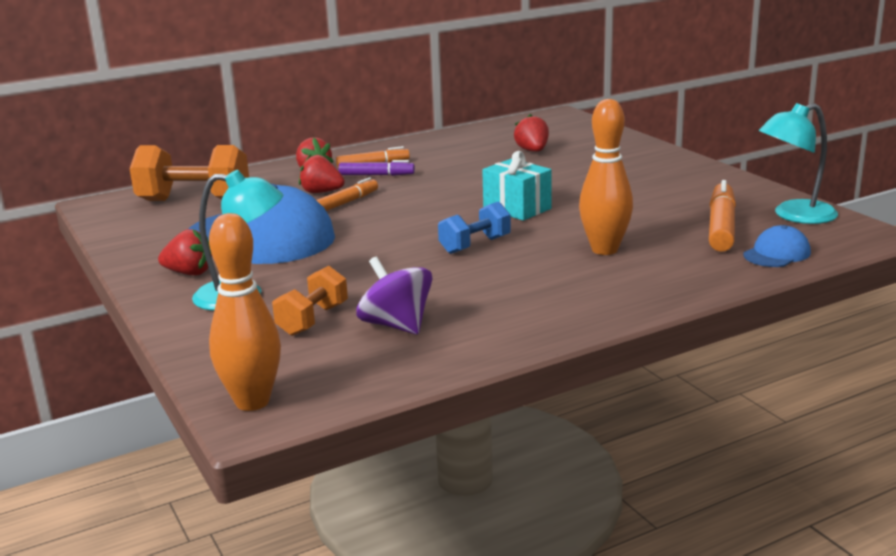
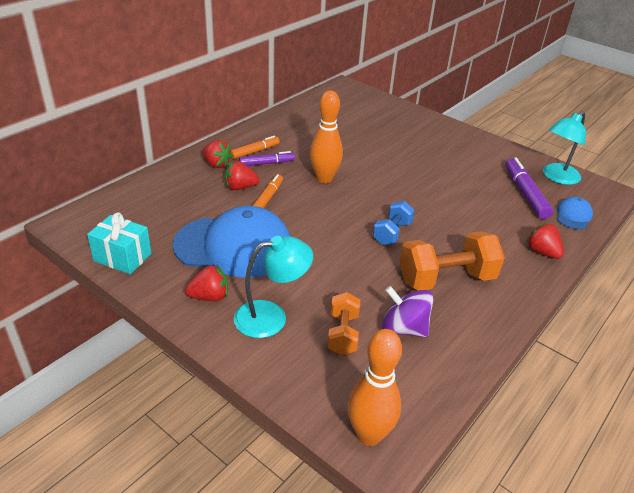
camera: 25 degrees left, 15 degrees up
(194, 201) = (147, 209): orange dumbbell -> orange dumbbell (446, 279)
(517, 208) = (390, 190): turquoise gift -> turquoise gift (122, 257)
(532, 151) = (355, 127): red strawberry -> red strawberry (542, 252)
(604, 250) = (475, 226): orange bowling pin -> orange bowling pin (324, 179)
(721, 227) = (525, 194): orange marker -> purple marker

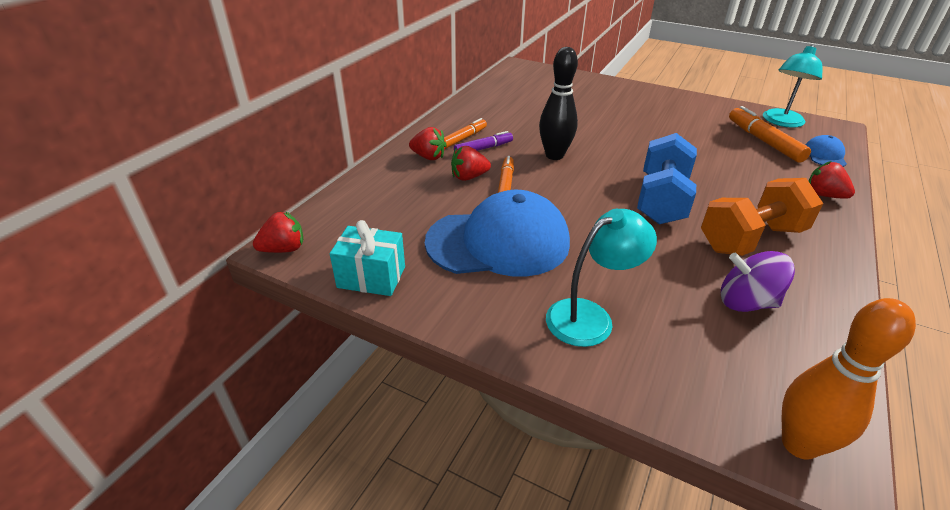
camera: 10 degrees left, 0 degrees up
(210, 297) = (503, 306): red strawberry -> red strawberry (284, 249)
(324, 179) = (554, 155): orange bowling pin -> black bowling pin
(343, 334) = (684, 322): orange dumbbell -> none
(392, 233) = (661, 200): blue dumbbell -> blue dumbbell, size x1.72
(525, 194) = (763, 141): purple marker -> orange marker

